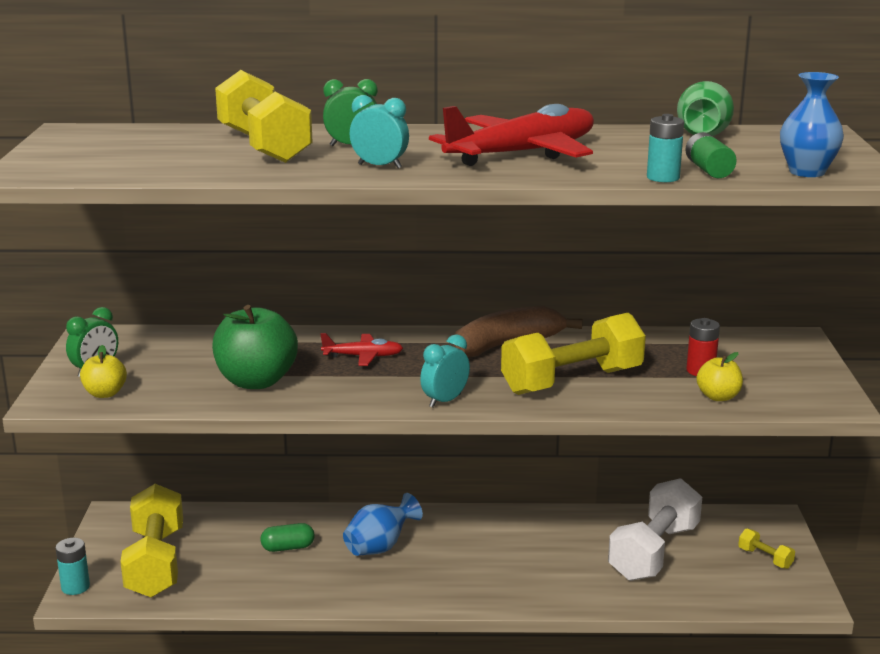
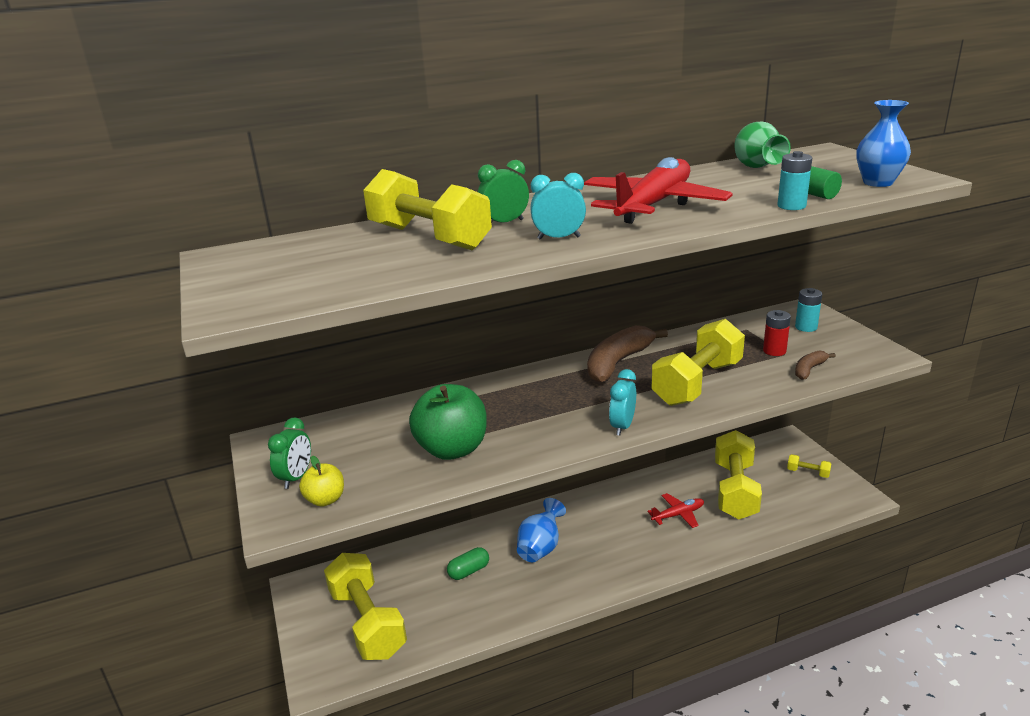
camera: 20 degrees left, 5 degrees up
(75, 587) = (311, 671): turquoise battery -> turquoise battery (806, 327)
(363, 356) = (518, 401): red plane -> red plane (678, 515)
(654, 552) = (735, 490): white dumbbell -> yellow dumbbell
(718, 397) = (809, 370): yellow apple -> brown banana

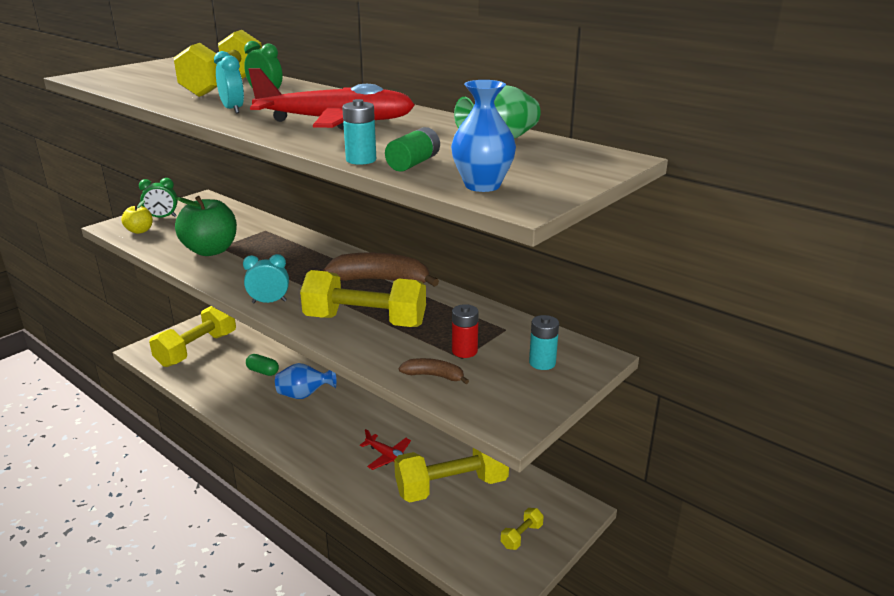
camera: 60 degrees right, 0 degrees up
(808, 473) = (521, 536): yellow dumbbell -> yellow dumbbell turned 45 degrees clockwise

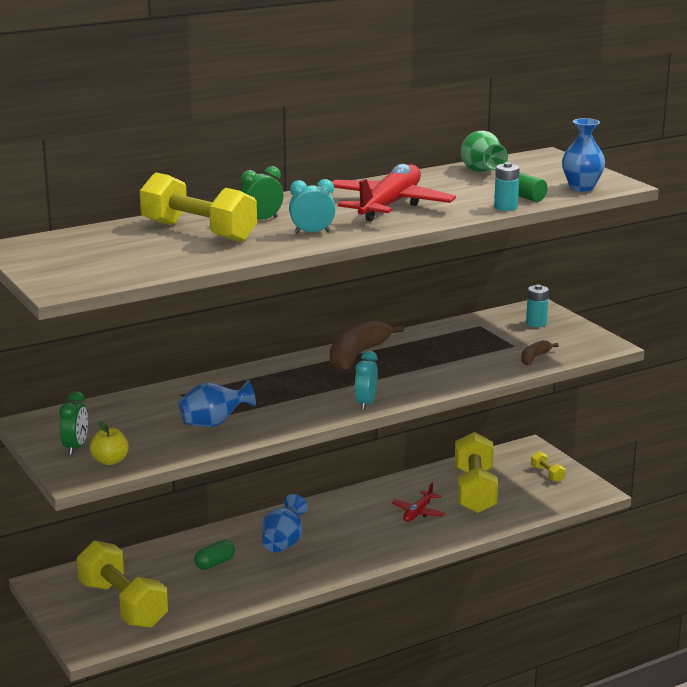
camera: 70 degrees left, 5 degrees down
(211, 250) = (214, 424): green apple -> blue vase
(365, 321) = (432, 370): yellow dumbbell -> none
(389, 457) = (418, 512): red plane -> red plane turned 150 degrees clockwise
(464, 351) = (504, 343): red battery -> none

